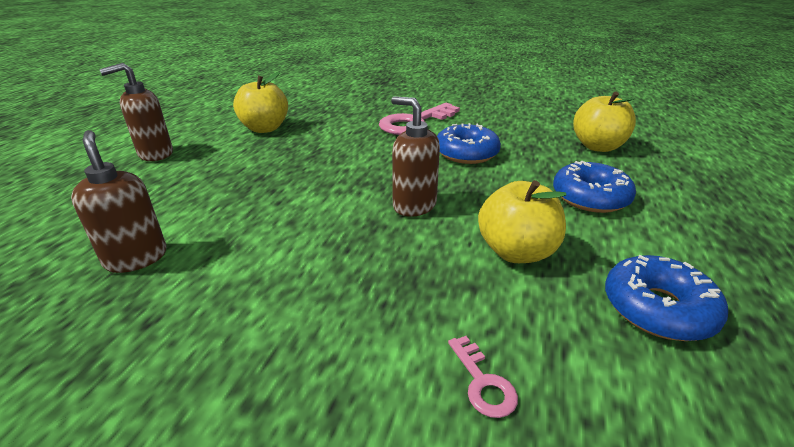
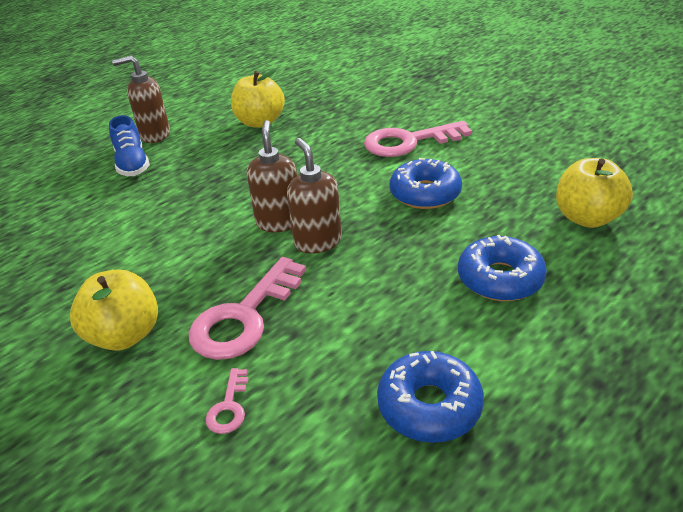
camera: 30 degrees right, 5 degrees up
(136, 258) = (84, 234): brown soap dispenser -> brown soap dispenser (279, 222)
(147, 181) = (132, 164): none -> blue shoe
(408, 288) = (244, 317): none -> pink key
(516, 252) = (362, 314): yellow apple -> yellow apple (125, 335)

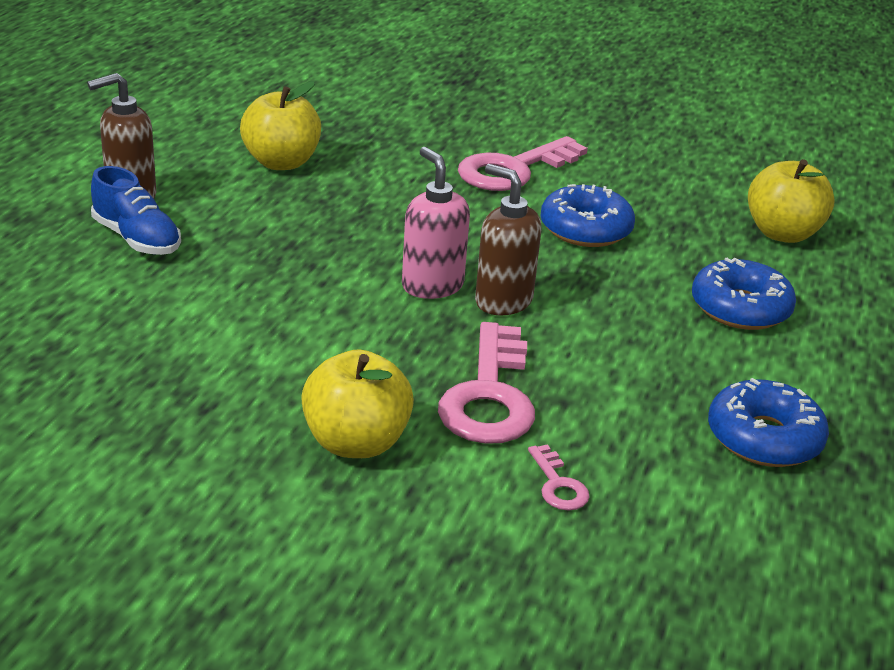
camera: 30 degrees left, 5 degrees down
(279, 222) = (432, 286): brown soap dispenser -> pink soap dispenser

